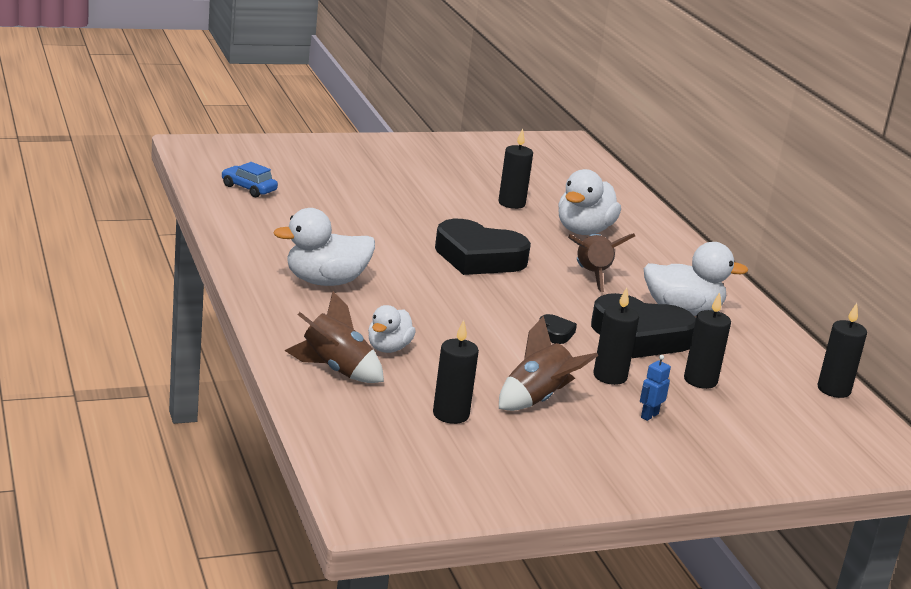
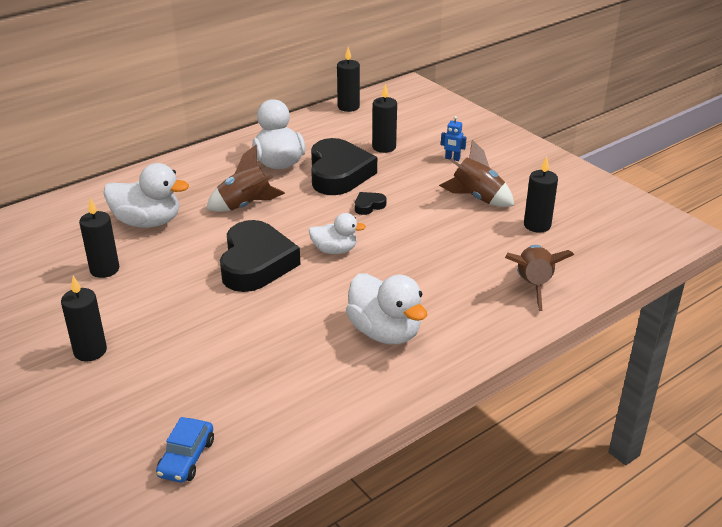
camera: 105 degrees left, 10 degrees up
(388, 348) = (472, 270): white duck -> white duck (335, 250)
(610, 376) = (414, 177): black candle -> black candle (90, 351)

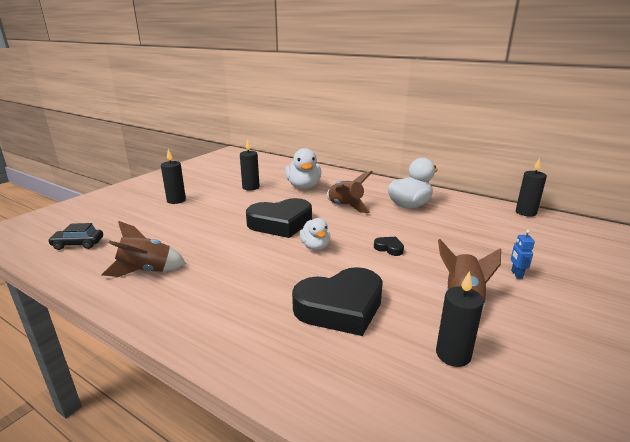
camera: 70 degrees right, 10 degrees down
(186, 458) = (78, 244): blue car -> black car
(338, 174) = (421, 228): black heart -> black heart (340, 307)
(384, 147) = (486, 238): black candle -> none
(385, 332) = (216, 289): white duck -> none
(533, 285) = (329, 370): brown rocket -> brown rocket (146, 271)

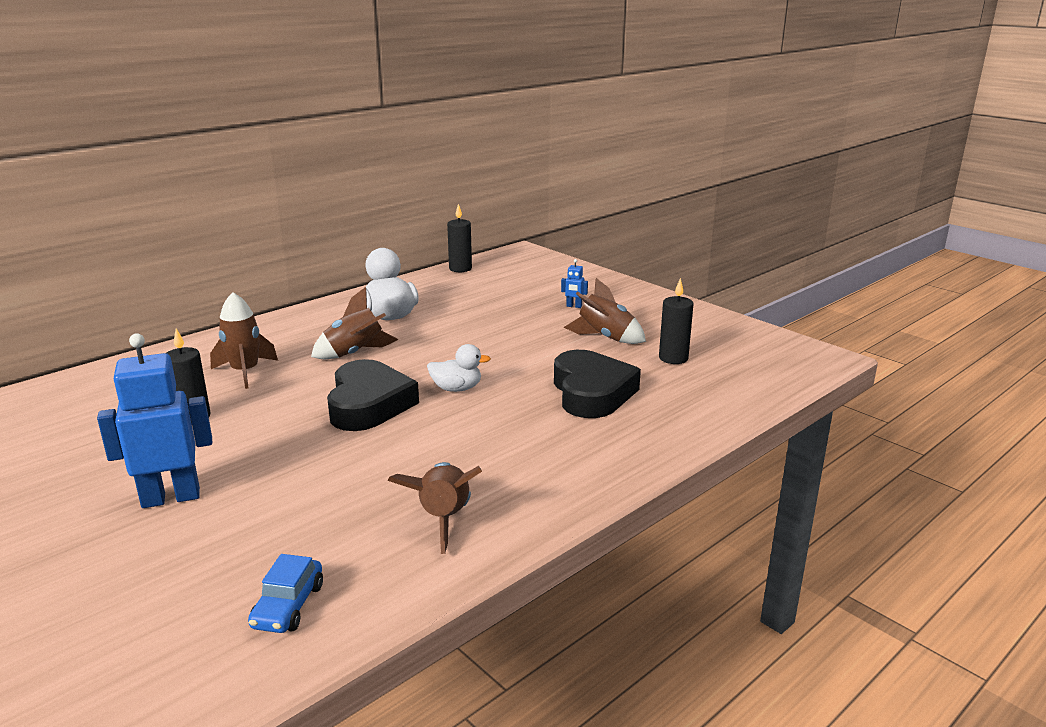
camera: 75 degrees left, 0 degrees up
(78, 244) = (288, 606): black car -> blue car
(176, 200) = (171, 497): black candle -> blue robot
(303, 186) = (245, 372): white duck -> brown rocket
(389, 248) = (490, 348): black heart -> none

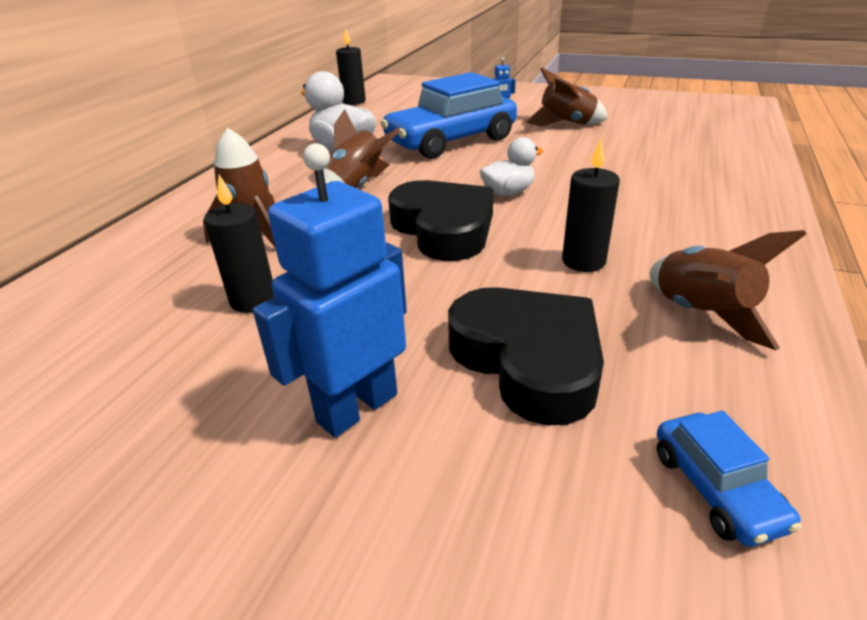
camera: 25 degrees left, 10 degrees up
(482, 330) = (451, 141): none -> blue car
(591, 392) = (629, 165): black heart -> black heart (528, 360)
(673, 358) = (644, 126): black candle -> black candle (583, 261)

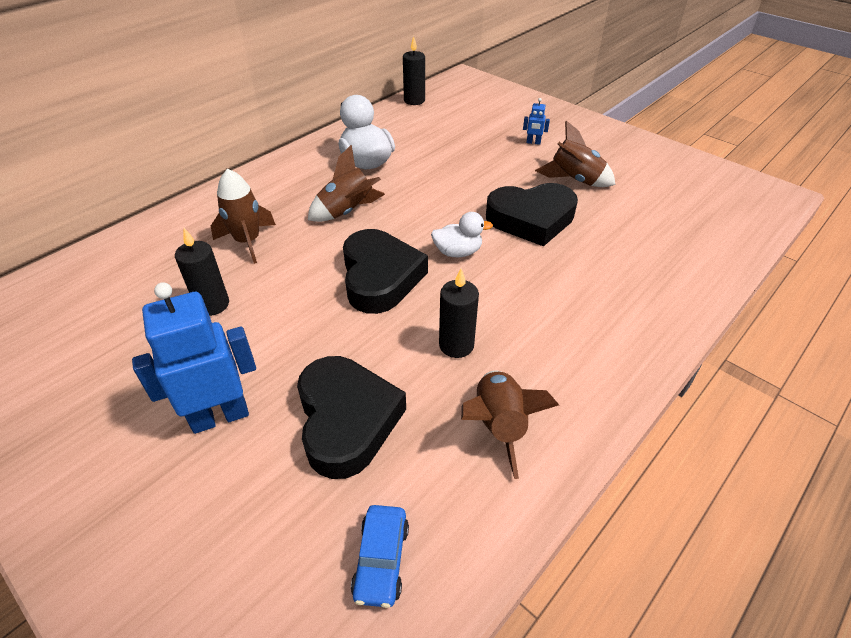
camera: 20 degrees right, 10 degrees up
(451, 141) = (458, 176): blue car -> none
(555, 156) = (531, 219): none -> black heart

